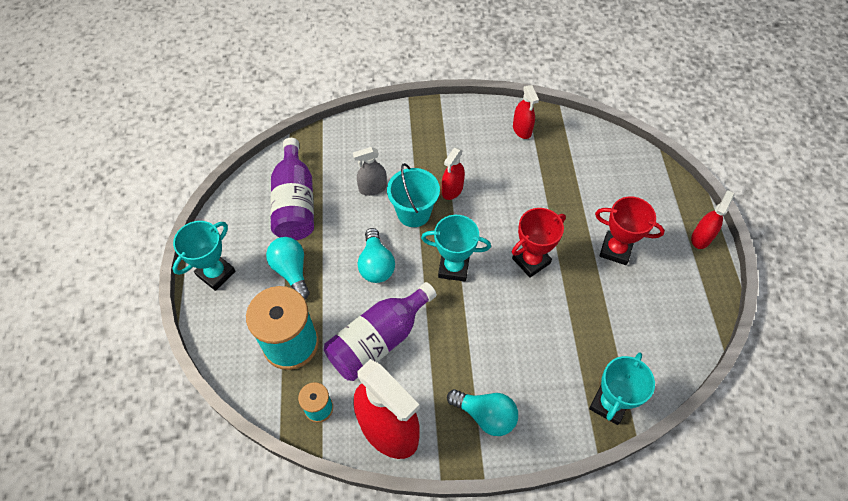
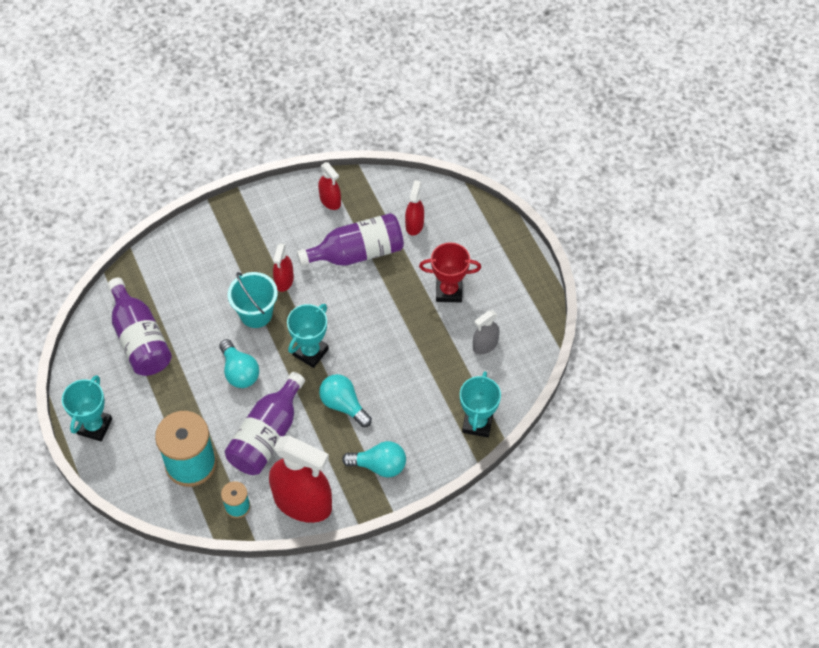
camera: 20 degrees left, 0 degrees up
(291, 271) = (164, 402): turquoise light bulb -> turquoise light bulb (343, 405)
(372, 188) = (208, 302): grey spray bottle -> grey spray bottle (485, 345)
(453, 267) = (310, 352): turquoise trophy -> turquoise trophy turned 45 degrees counterclockwise
(531, 261) = (377, 324): red trophy -> none
(533, 184) = (357, 253): none -> purple bottle
(701, 238) = (520, 257): red spray bottle -> red spray bottle (414, 225)

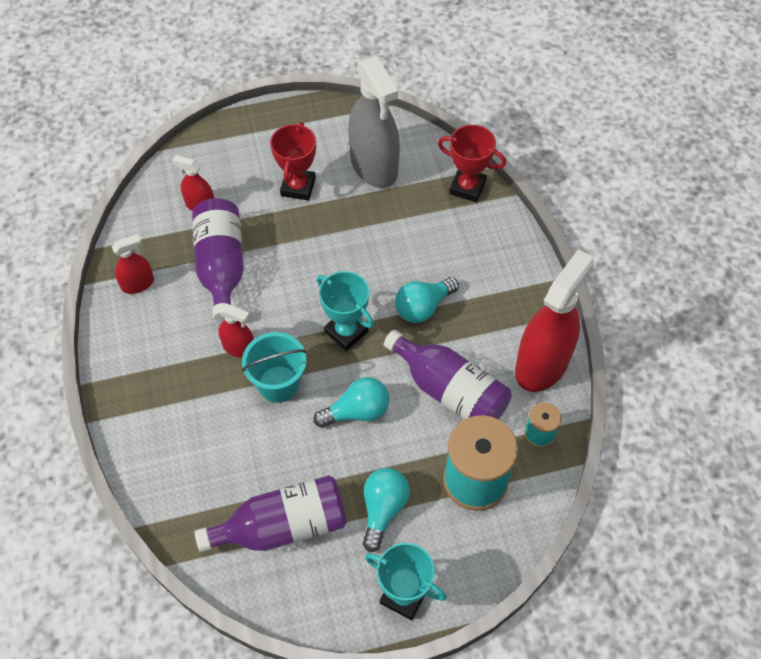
camera: 80 degrees left, 0 degrees up
(379, 465) = (505, 283): turquoise light bulb -> turquoise light bulb (383, 509)
(477, 423) = (467, 187): turquoise trophy -> red trophy
(485, 345) = (374, 166): grey spray bottle -> grey spray bottle, size x2.05

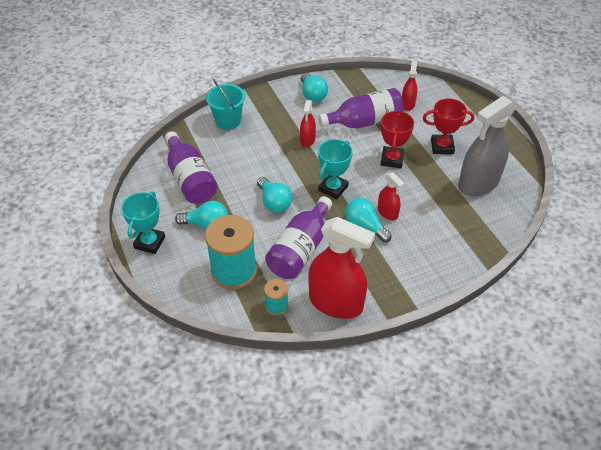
camera: 80 degrees right, 10 degrees down
(138, 284) = (340, 89): red spray bottle -> red spray bottle (387, 212)
(138, 323) = (312, 95): none -> turquoise light bulb
(278, 384) = (286, 162): turquoise bucket -> turquoise bucket (228, 121)
(467, 187) = (482, 240): red trophy -> red trophy (392, 159)

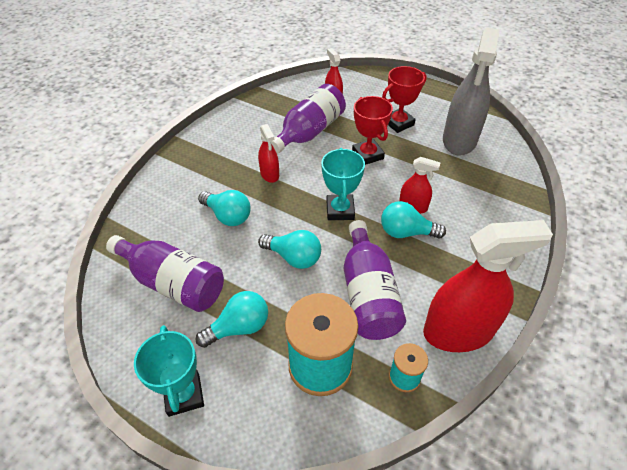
camera: 35 degrees left, 0 degrees up
(228, 121) = (164, 194): turquoise bucket -> none
(312, 95) = (235, 129): turquoise light bulb -> turquoise light bulb (228, 216)

